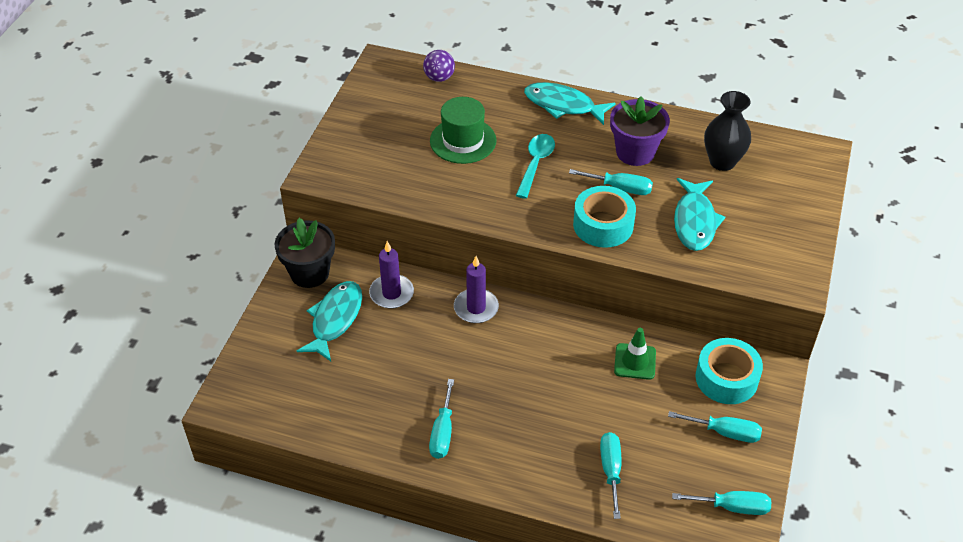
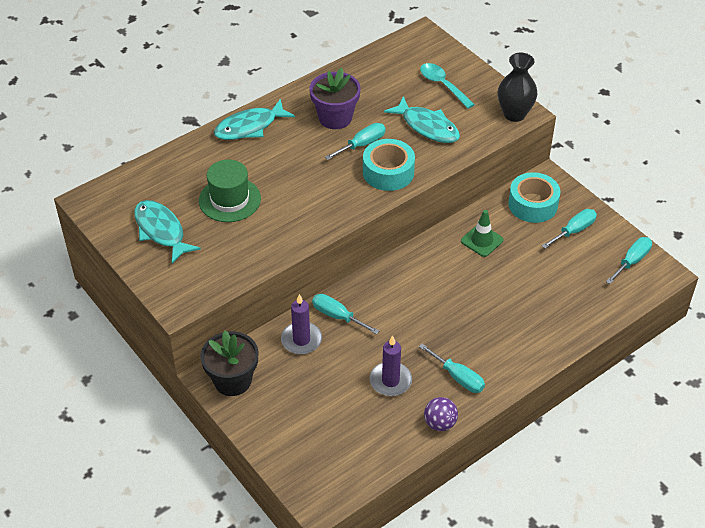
camera: 55 degrees left, 0 degrees up
(335, 319) = (296, 388): turquoise fish -> turquoise fish (161, 231)
(439, 78) = (145, 177): purple ball -> purple ball (440, 423)
(476, 308) = (360, 298): purple candle -> purple candle (390, 381)
(535, 164) = (295, 174): turquoise spoon -> turquoise spoon (443, 85)
(611, 470) = (560, 304): turquoise screwdriver -> turquoise screwdriver (337, 316)
(722, 162) = (386, 82): black vase -> black vase (514, 114)

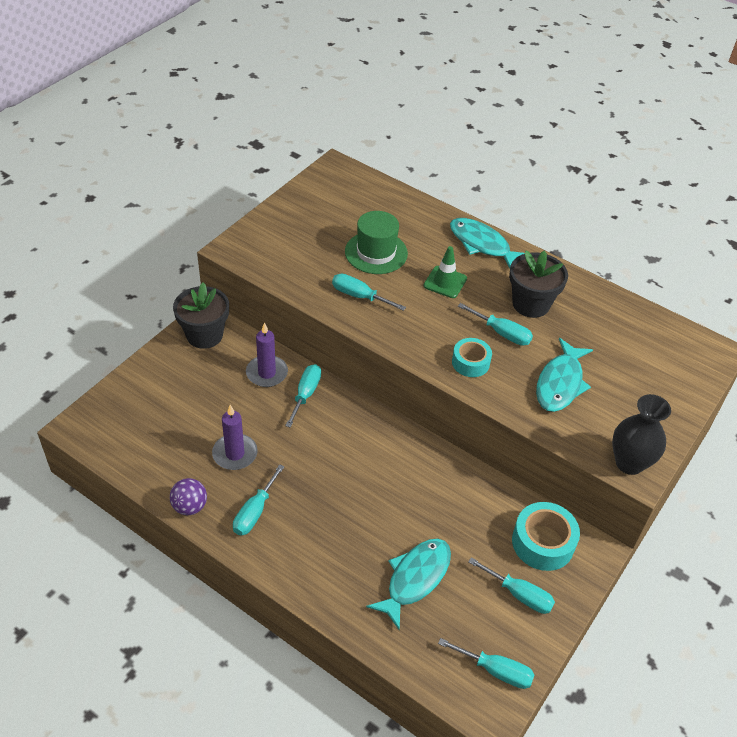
camera: 70 degrees right, 0 degrees up
(161, 231) = (317, 218): turquoise fish -> turquoise fish (415, 579)
(283, 224) = (359, 296): none -> turquoise screwdriver
(335, 118) = (531, 304): purple flower pot -> black flower pot
(388, 172) = (470, 362): turquoise tape -> turquoise tape, size x0.65
(443, 85) = (638, 385): turquoise spoon -> none
(482, 240) = (461, 500): green traffic cone -> green traffic cone (445, 282)

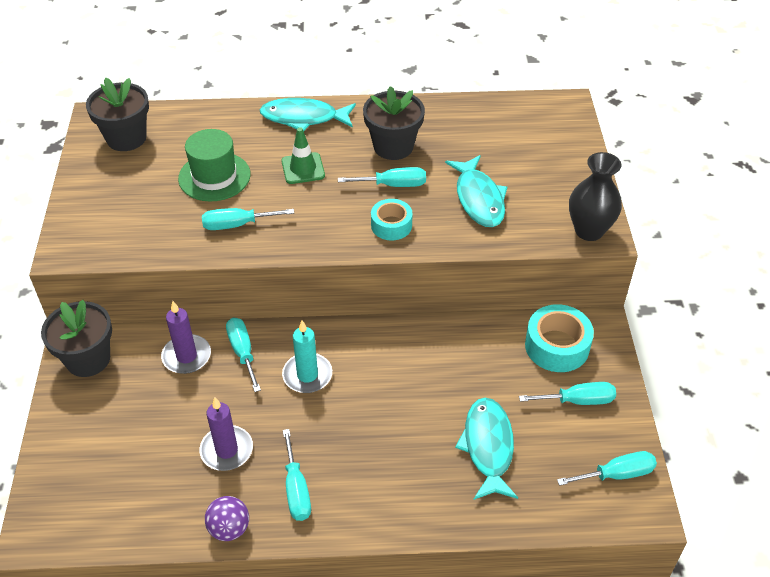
camera: 35 degrees left, 0 degrees up
(334, 439) = (307, 375): none -> turquoise candle
(342, 192) = (126, 138): none -> black flower pot

